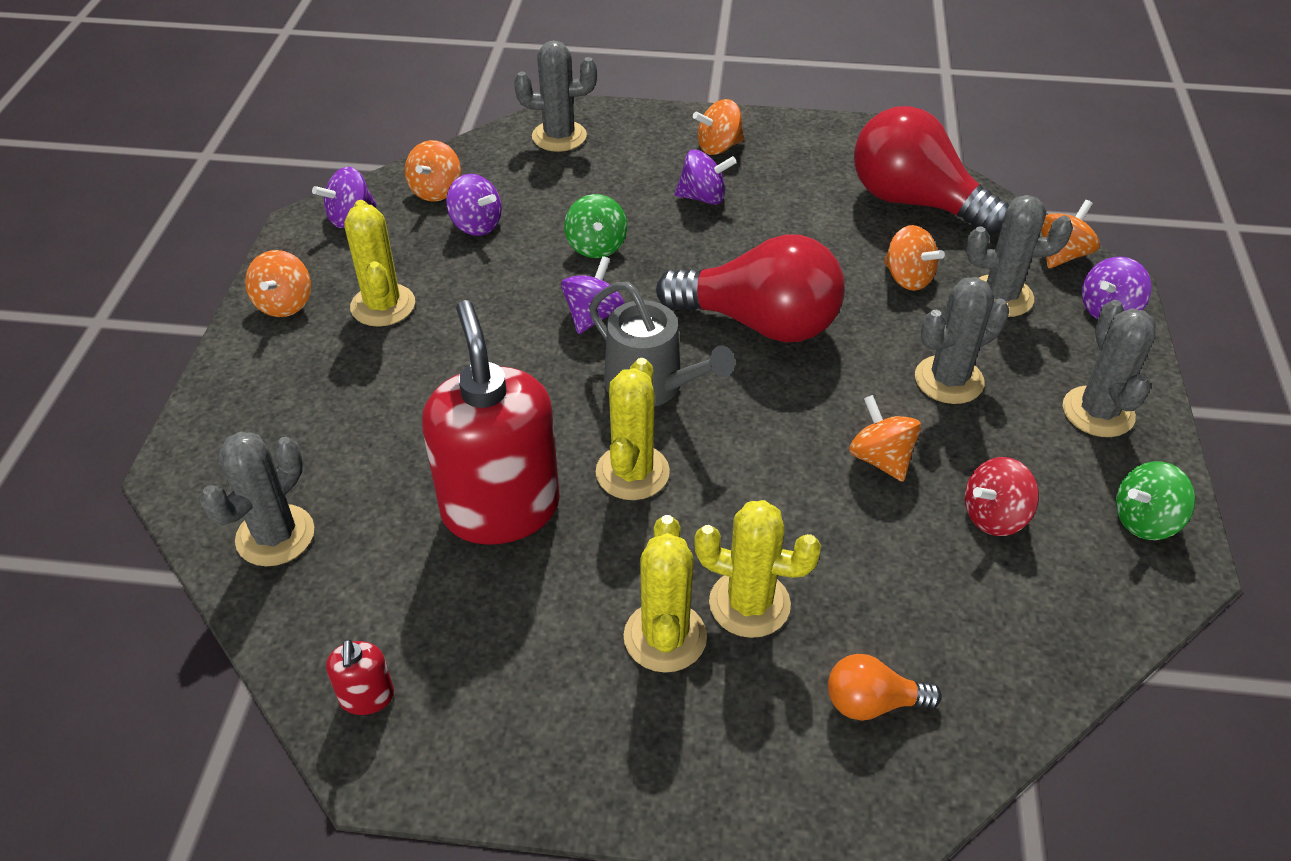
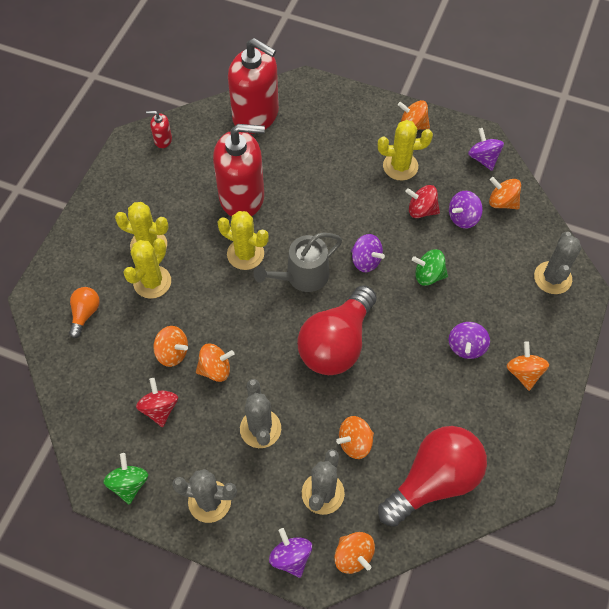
camera: 105 degrees right, 15 degrees up
(275, 536) = (256, 115): grey cactus -> red soap dispenser
(472, 269) = (421, 210): none -> red spinning top
(882, 527) = (172, 353): none -> orange spinning top

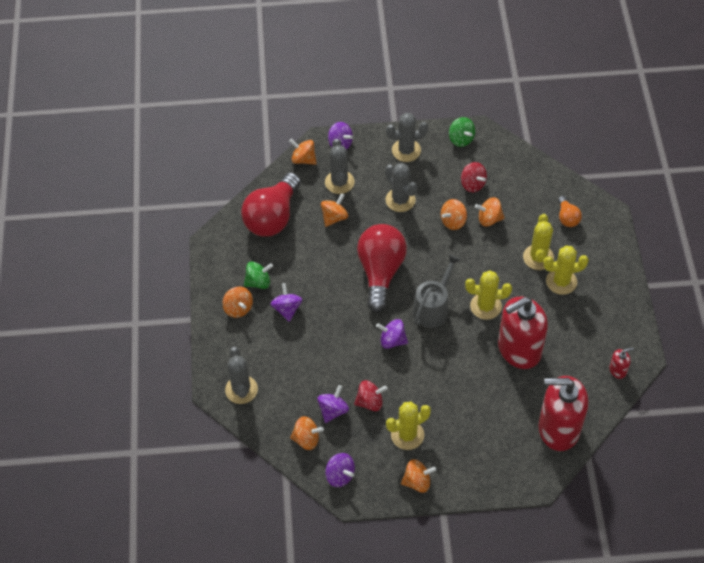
camera: 155 degrees right, 5 degrees down
(428, 275) = (339, 350): green spinning top -> green spinning top (258, 282)

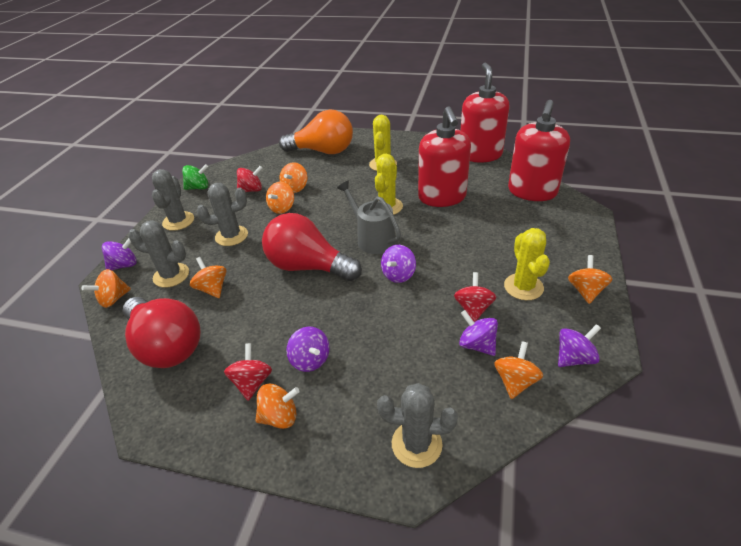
camera: 70 degrees left, 15 degrees down
(258, 282) = (252, 382): green spinning top -> red spinning top
(287, 309) = (310, 360): purple spinning top -> purple spinning top turned 135 degrees counterclockwise
(453, 221) = (282, 208): orange spinning top -> orange spinning top turned 45 degrees clockwise
(538, 257) = (352, 171): yellow cactus -> none
(567, 217) = (323, 151): orange light bulb -> orange light bulb, size x2.15
(618, 370) = (480, 154): red soap dispenser -> red soap dispenser, size x2.47

